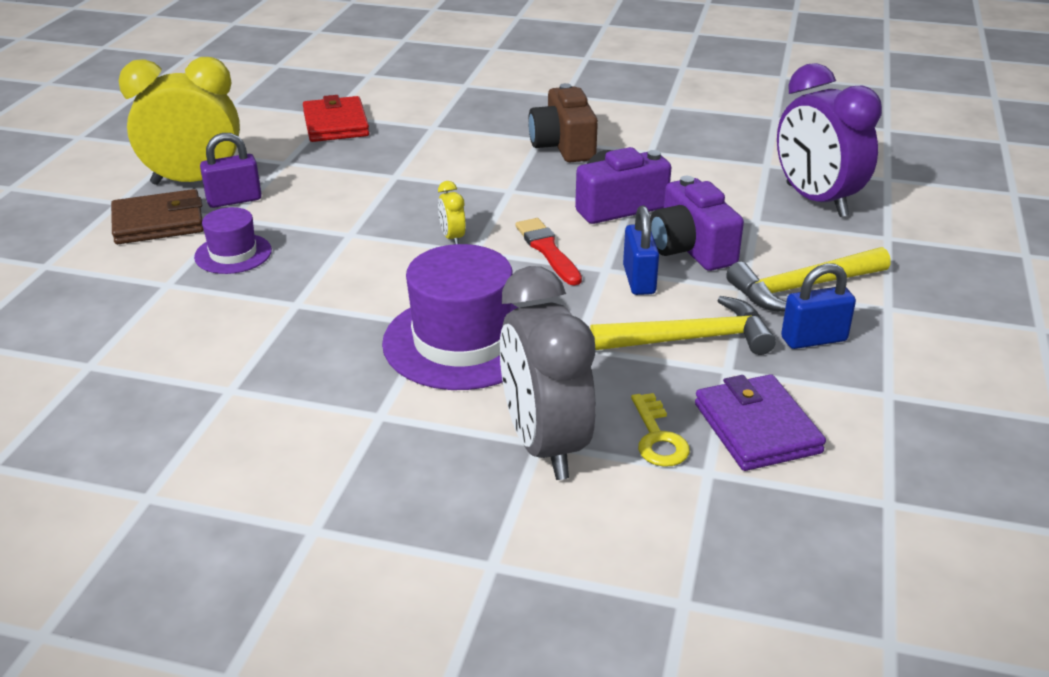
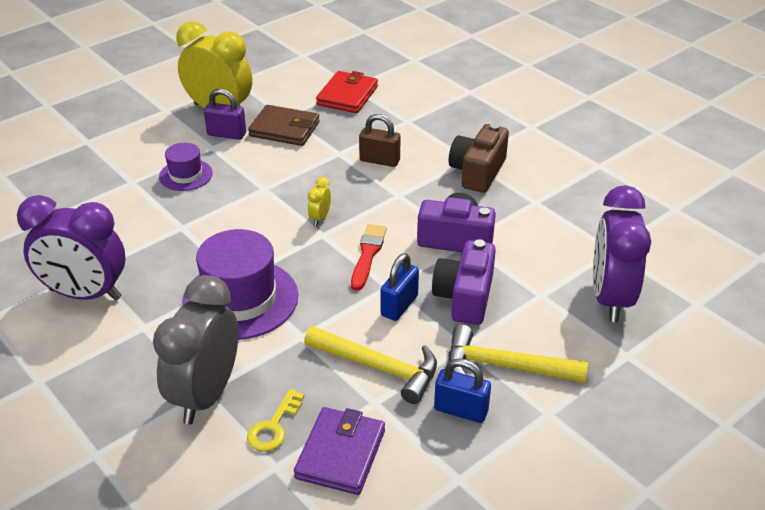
camera: 35 degrees right, 5 degrees up
(158, 222) = (170, 134): brown wallet -> brown wallet (284, 129)
(257, 416) = (85, 294): none -> purple clock
(449, 168) = (379, 160): none -> brown padlock

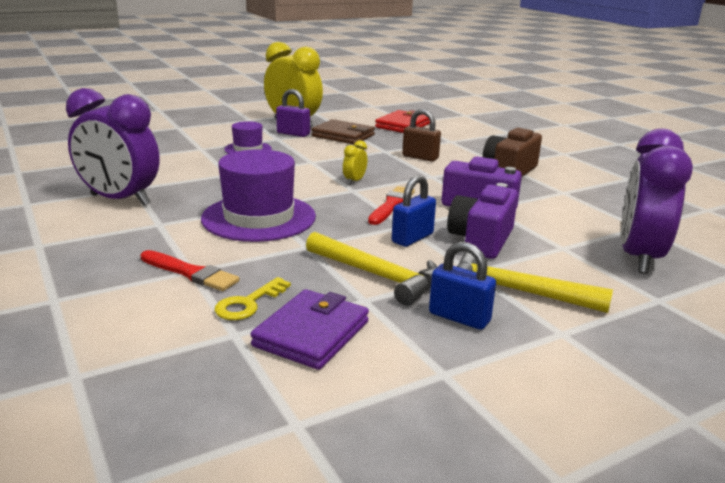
camera: 10 degrees right, 15 degrees down
(206, 395) = (191, 273): grey clock -> red brush

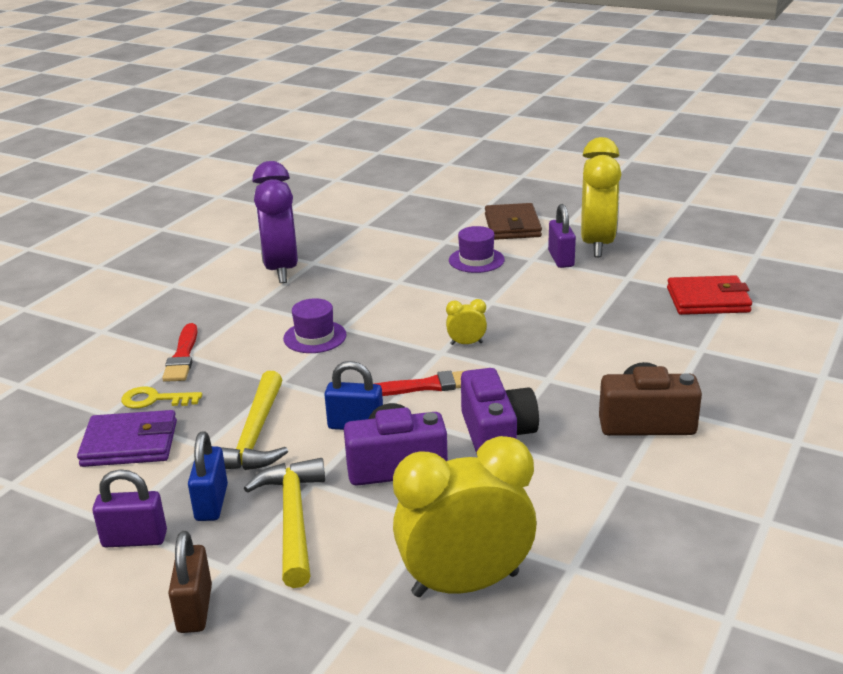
camera: 60 degrees right, 5 degrees up
(259, 217) = (315, 337): purple hat -> purple hat, size x0.54
(343, 136) = (602, 284): brown wallet -> brown wallet (512, 226)
(420, 157) = (602, 351): brown padlock -> brown padlock (194, 609)
(481, 367) = (134, 539): none -> purple padlock
(639, 257) = (465, 584): purple clock -> yellow clock

